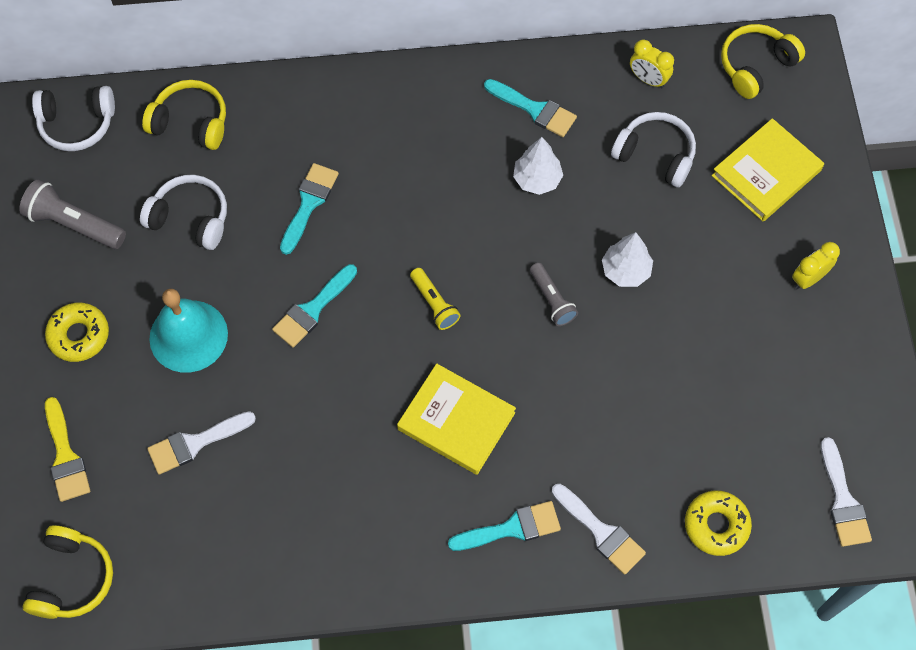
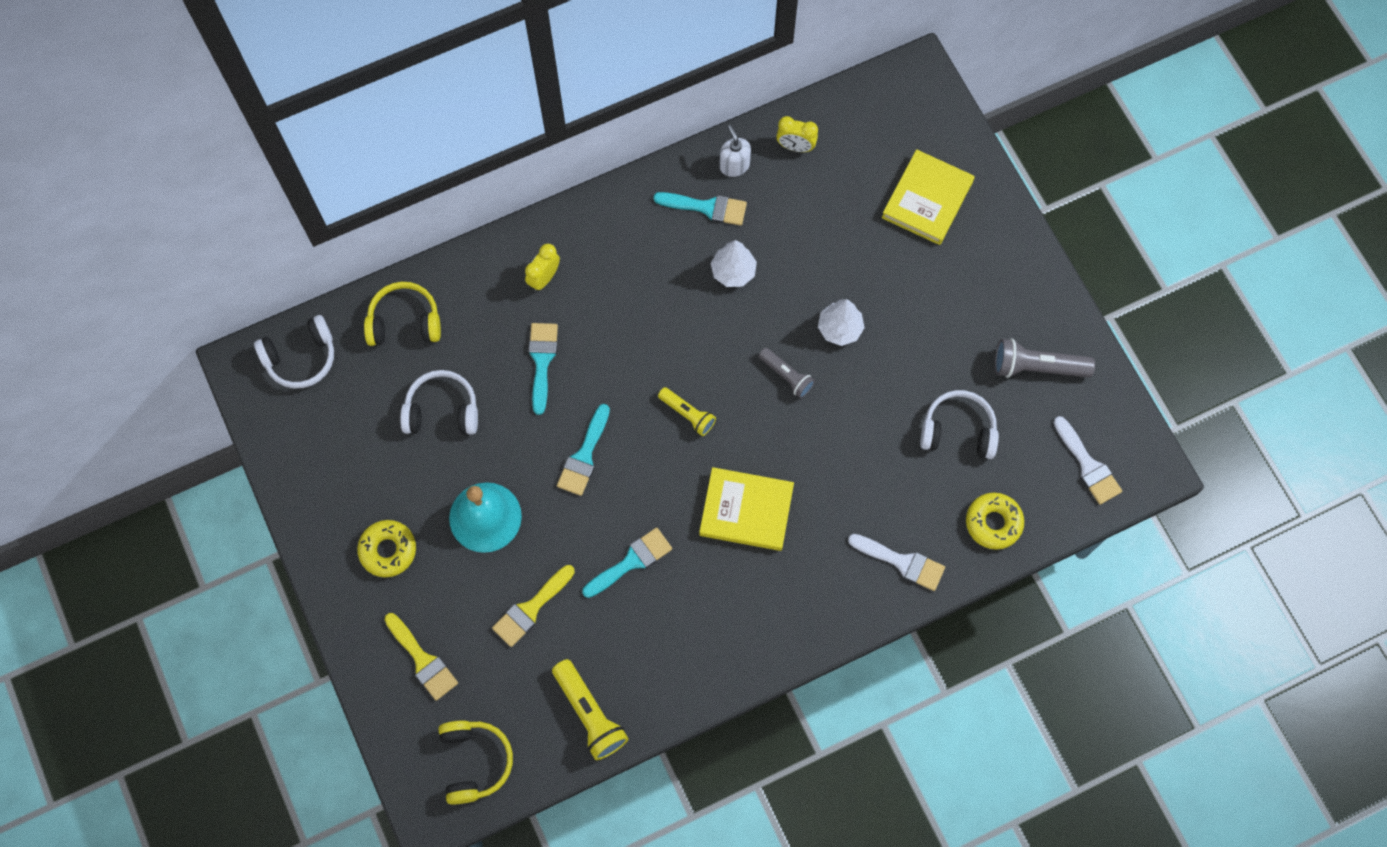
camera: 20 degrees left, 5 degrees up
(74, 224) = (340, 451): grey flashlight -> grey flashlight (1037, 367)
(195, 443) = (531, 609): white brush -> yellow brush
(210, 572) = (589, 713): none -> yellow flashlight
(512, 528) = (827, 585): turquoise brush -> turquoise brush (631, 561)
(578, 78) = (734, 165): none -> white soap dispenser
(655, 155) = (827, 215): white headphones -> white headphones (958, 431)
(755, 66) = (884, 103): yellow headphones -> none
(808, 279) = (995, 283): yellow clock -> yellow clock (544, 278)

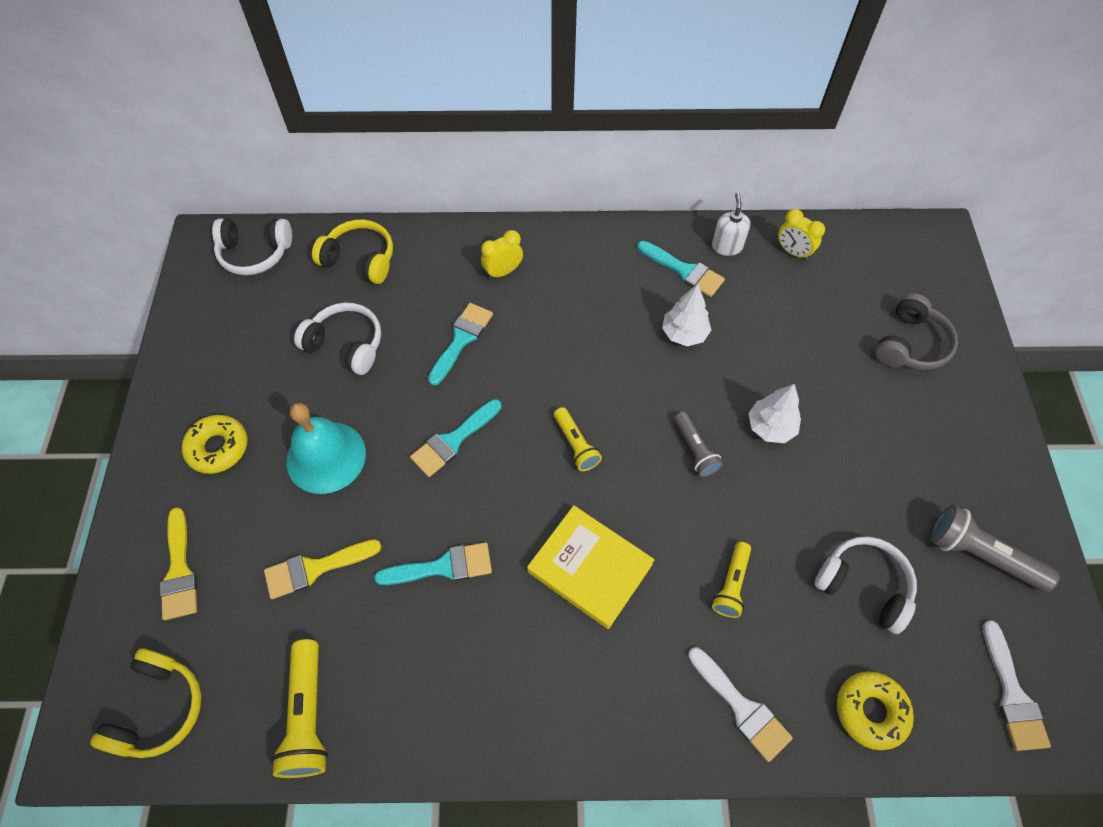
camera: 25 degrees right, 10 degrees down
(859, 474) = (731, 584): none -> yellow flashlight
(927, 200) = (910, 344): yellow book -> grey headphones

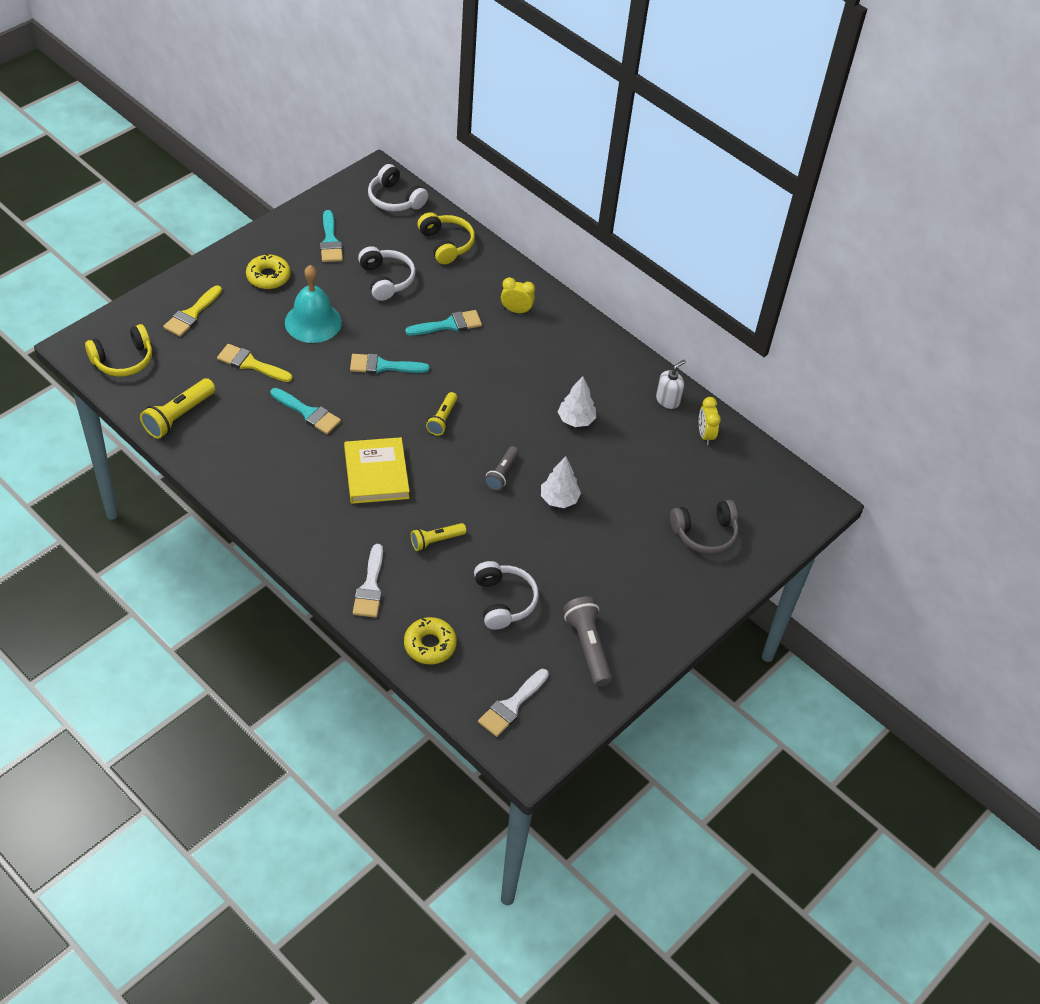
camera: 40 degrees right, 10 degrees down
(684, 271) = (622, 391): turquoise brush -> turquoise brush (330, 241)

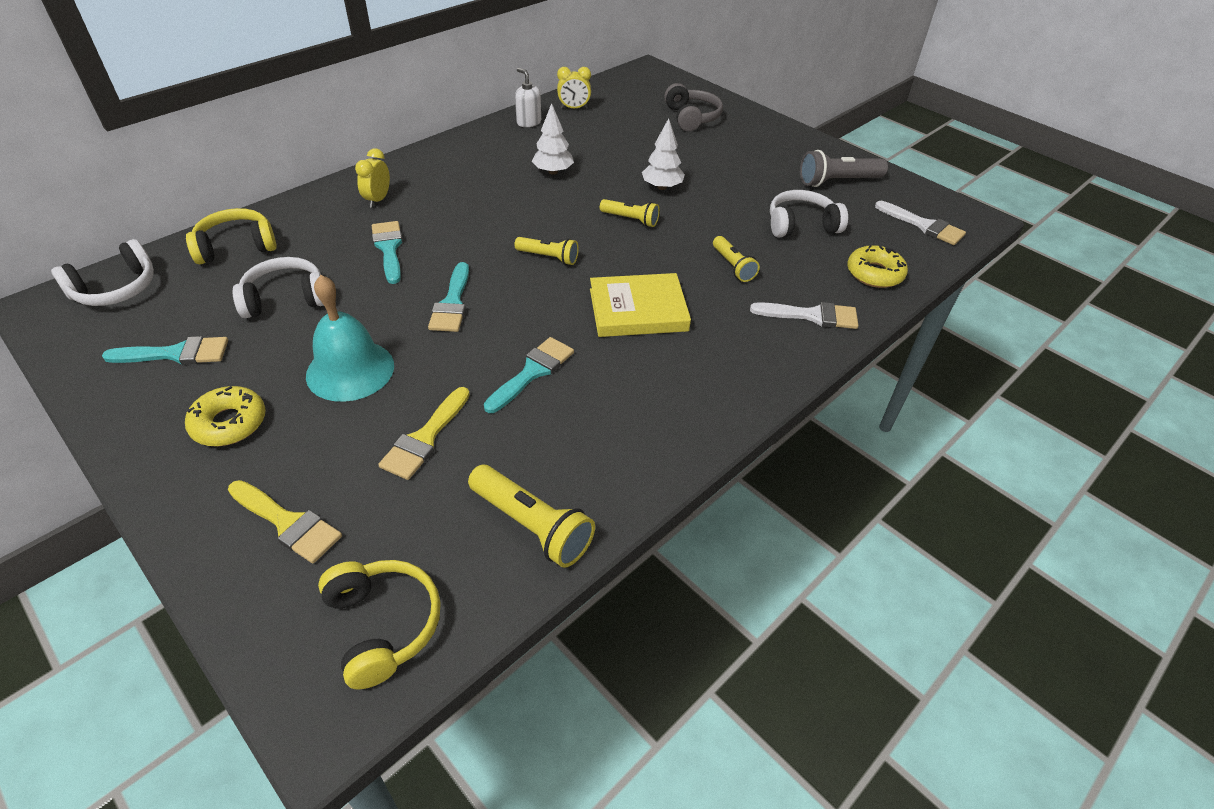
camera: 85 degrees left, 5 degrees down
(502, 474) = (630, 219): grey flashlight -> yellow flashlight

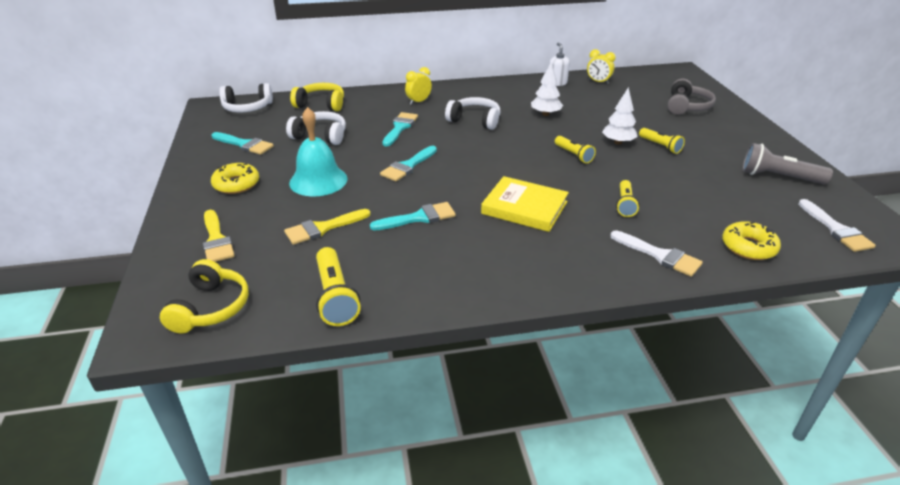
camera: 35 degrees right, 10 degrees down
(548, 257) = (493, 160): yellow flashlight -> yellow flashlight (660, 146)
(801, 225) = (712, 196): white headphones -> white headphones (475, 120)

